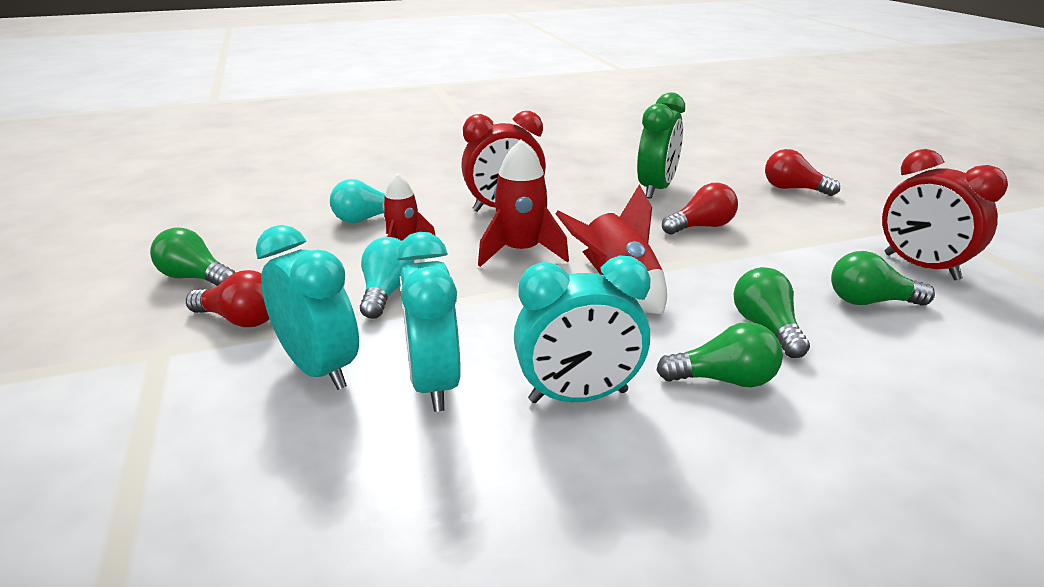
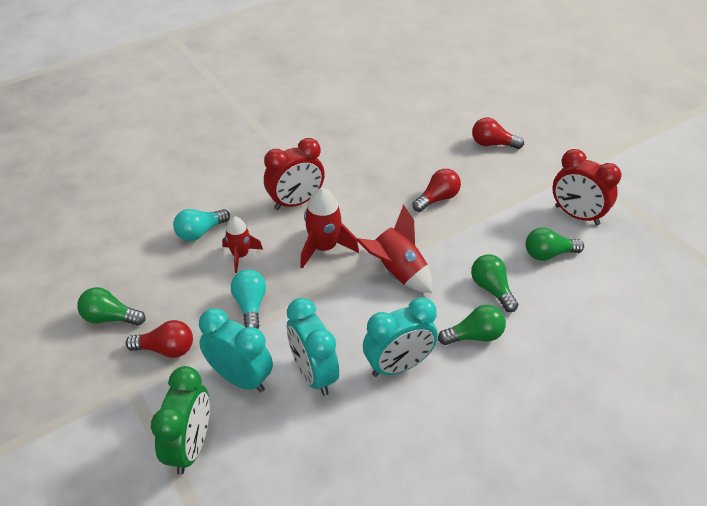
camera: 15 degrees left, 15 degrees up
(656, 189) = (398, 160): green clock -> green clock (191, 447)

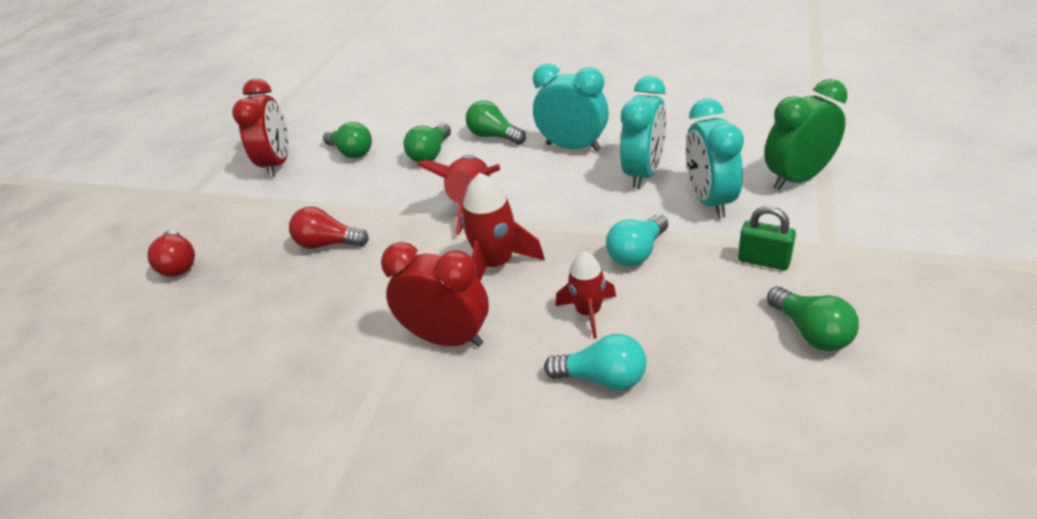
camera: 125 degrees left, 5 degrees down
(166, 349) = (763, 261): red light bulb -> green padlock

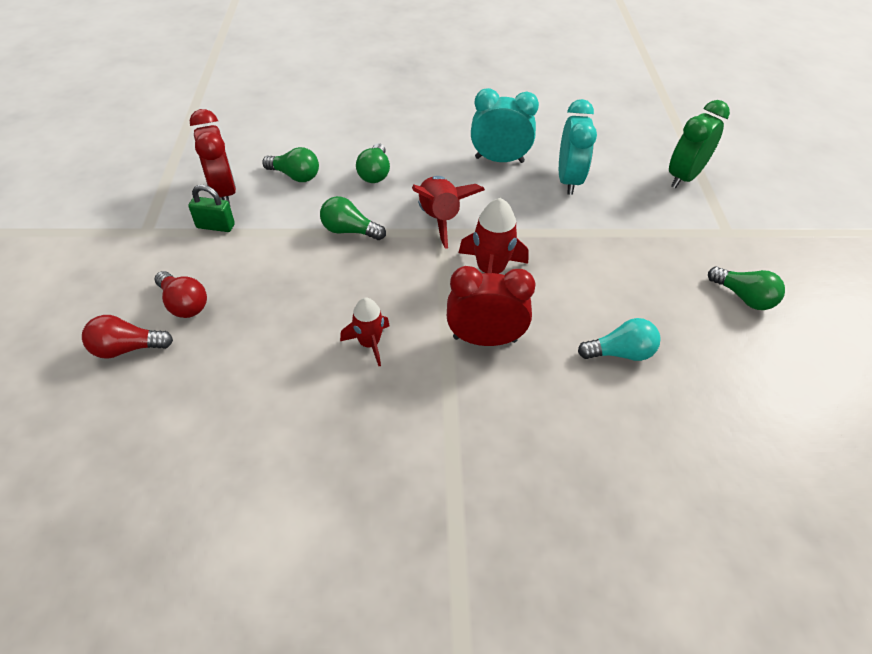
camera: 25 degrees left, 10 degrees up
(328, 244) = (327, 268): red light bulb -> red light bulb (127, 348)
(494, 136) = (424, 153): green light bulb -> green light bulb (349, 231)
(588, 312) = (584, 303): red rocket -> red rocket (369, 343)
(637, 253) = (596, 249): turquoise light bulb -> none
(709, 200) = (629, 200): turquoise clock -> none
(763, 261) = (689, 246): green padlock -> green padlock (215, 226)

